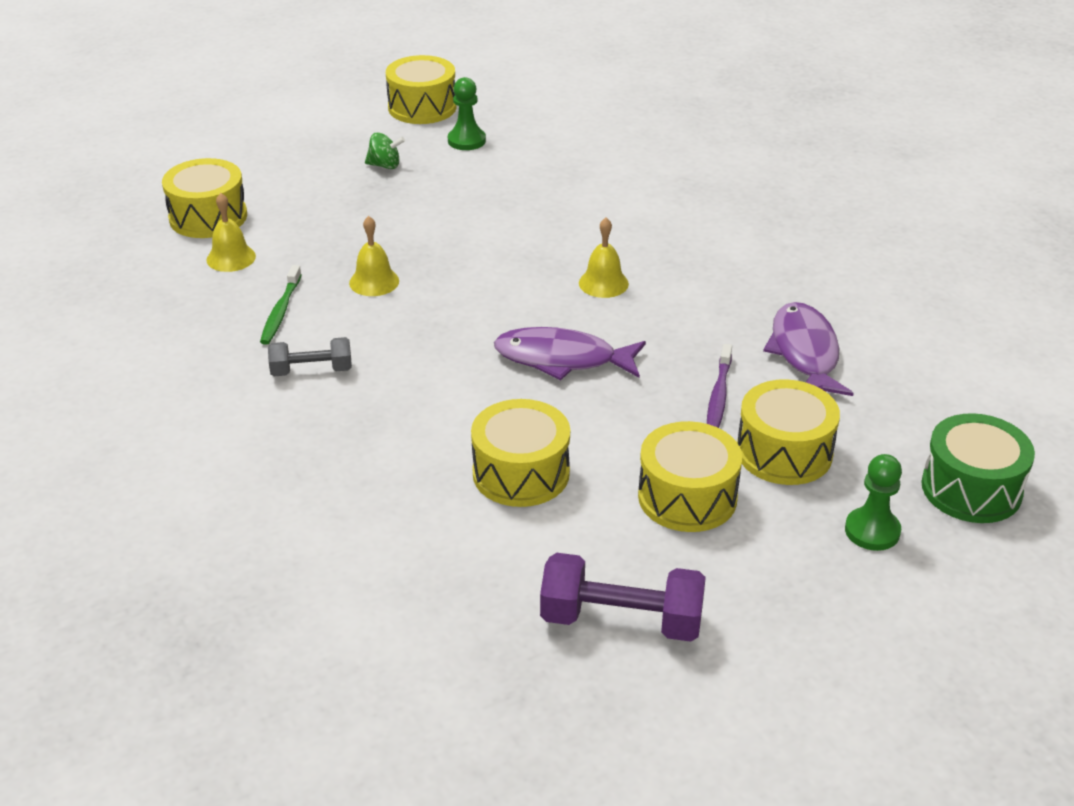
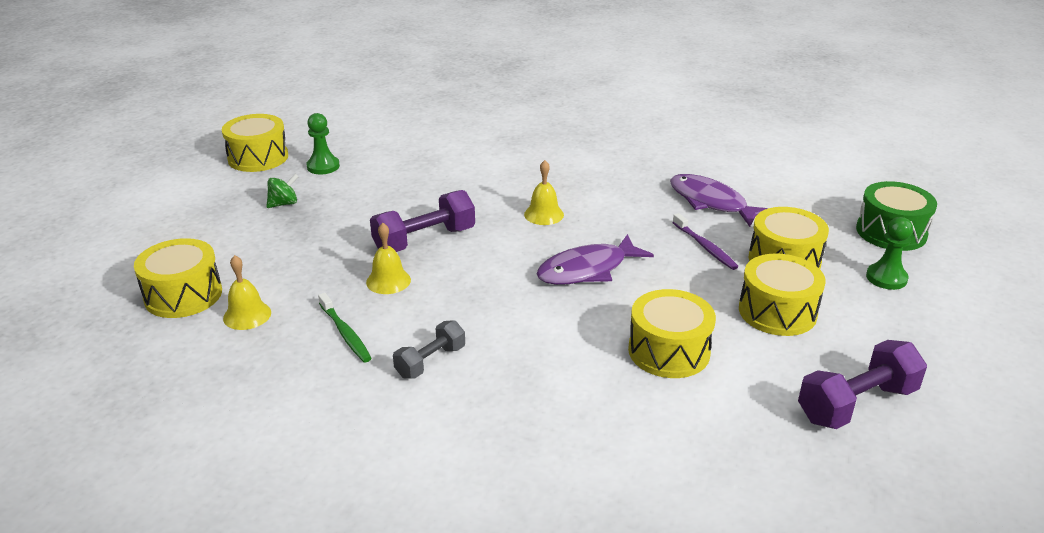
camera: 40 degrees left, 5 degrees down
(456, 257) = (424, 240): none -> purple dumbbell

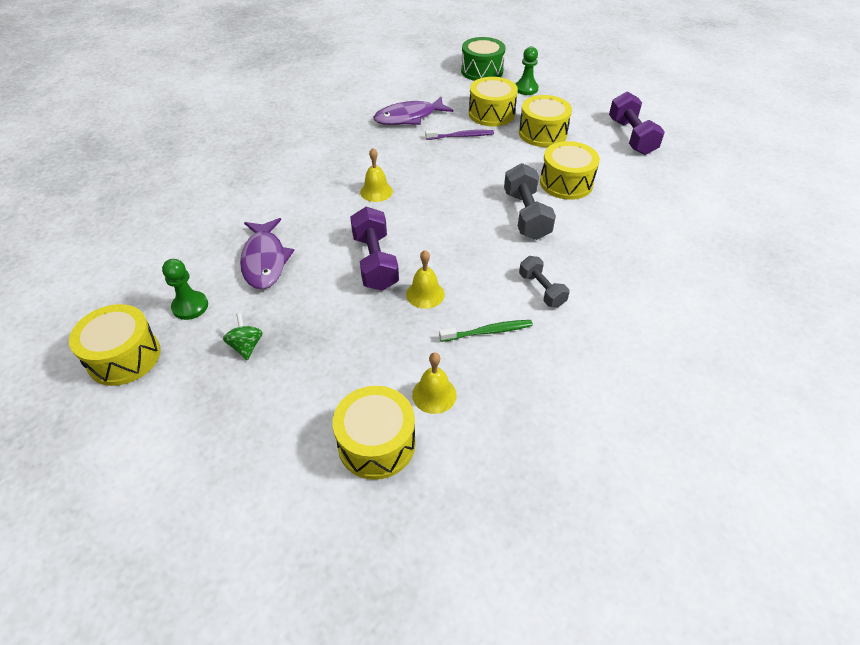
camera: 70 degrees left, 15 degrees up
(570, 327) = (526, 215): none -> grey dumbbell
(587, 270) = (462, 190): purple fish -> purple fish (265, 260)

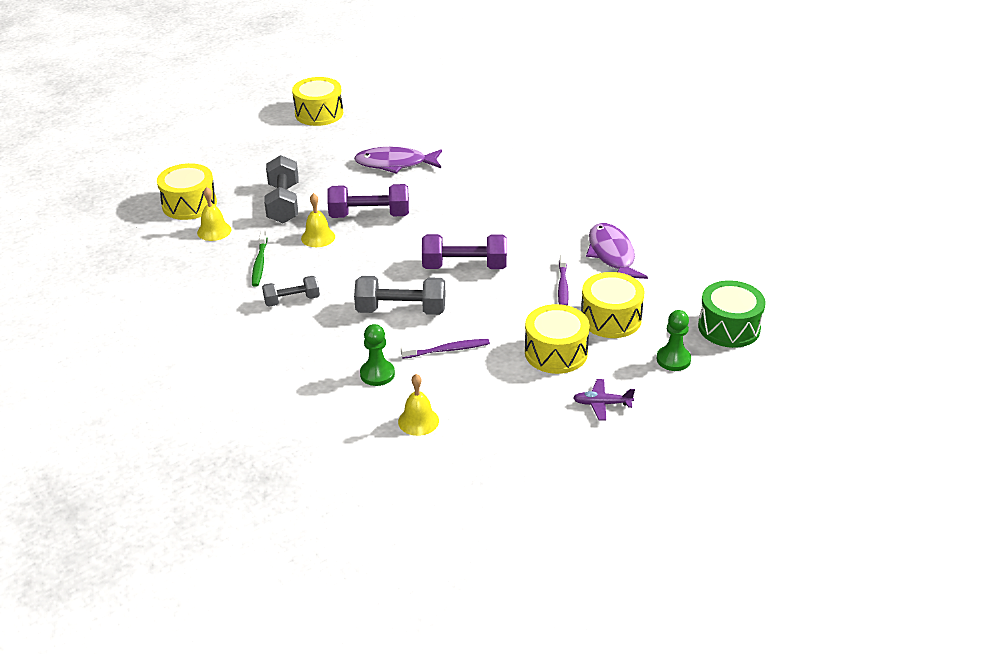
camera: 100 degrees right, 10 degrees down
(190, 306) = (356, 134): green pawn -> green pawn (377, 374)
(246, 346) = (304, 157): green spinning top -> none
(360, 340) = (283, 203): none -> grey dumbbell
(376, 191) = (472, 223): yellow bell -> yellow bell (418, 421)
(566, 183) = (447, 350): yellow drum -> purple toothbrush
(587, 112) = (602, 404): none -> purple plane
(631, 137) = (531, 430): purple dumbbell -> purple dumbbell (464, 267)

